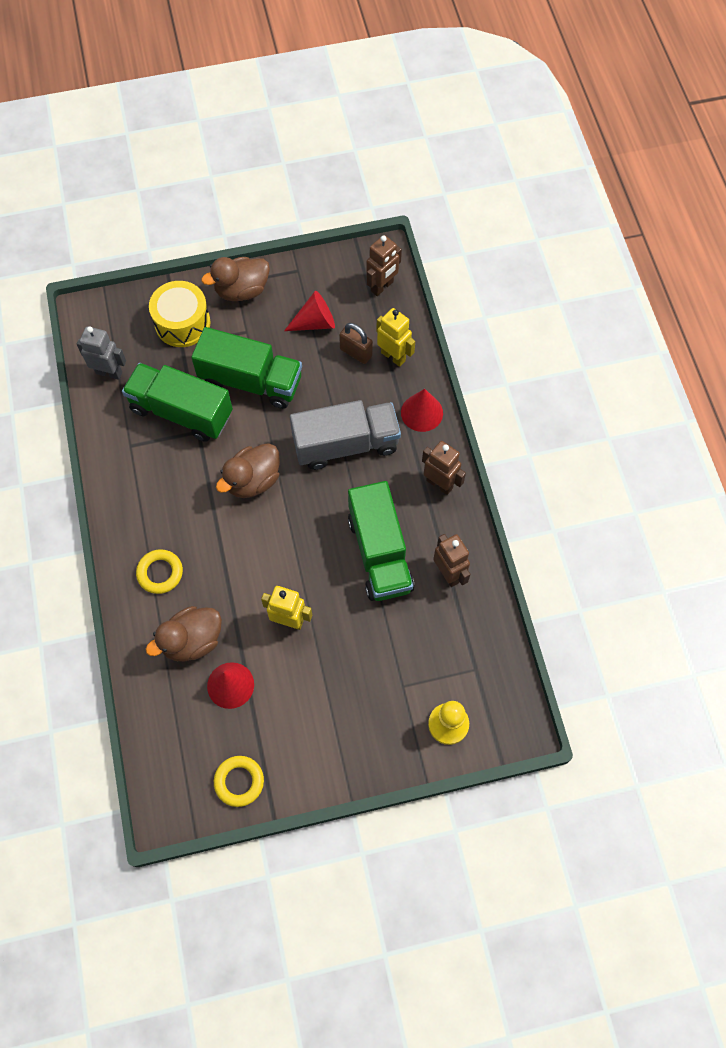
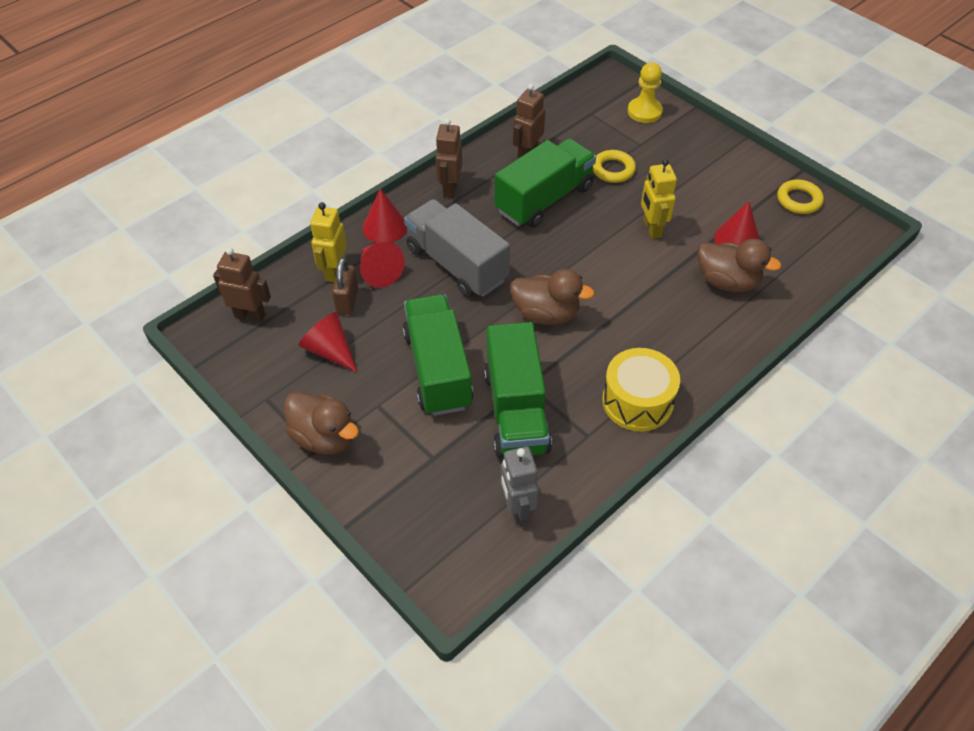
camera: 120 degrees left, 15 degrees down
(160, 573) = (692, 336): yellow ring -> yellow ring (613, 170)
(182, 323) = (404, 472): yellow drum -> yellow drum (637, 401)
(373, 386) = (379, 271): none -> red cone

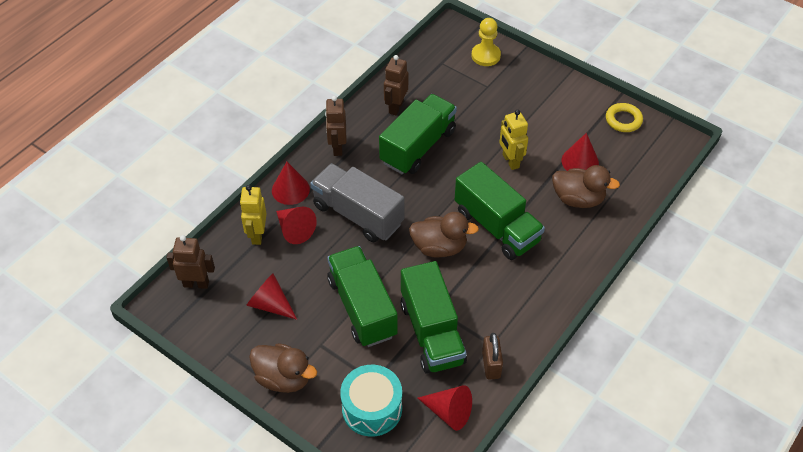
camera: 10 degrees left, 0 degrees up
(347, 301) = (274, 259): brown padlock -> brown padlock (491, 365)
(422, 490) = (372, 408): none -> turquoise drum
(517, 509) = (449, 412): grey robot -> red cone
(613, 170) = (469, 112): yellow ring -> none
(621, 299) = (497, 226): none -> green truck
(637, 401) = (525, 310): yellow drum -> none

